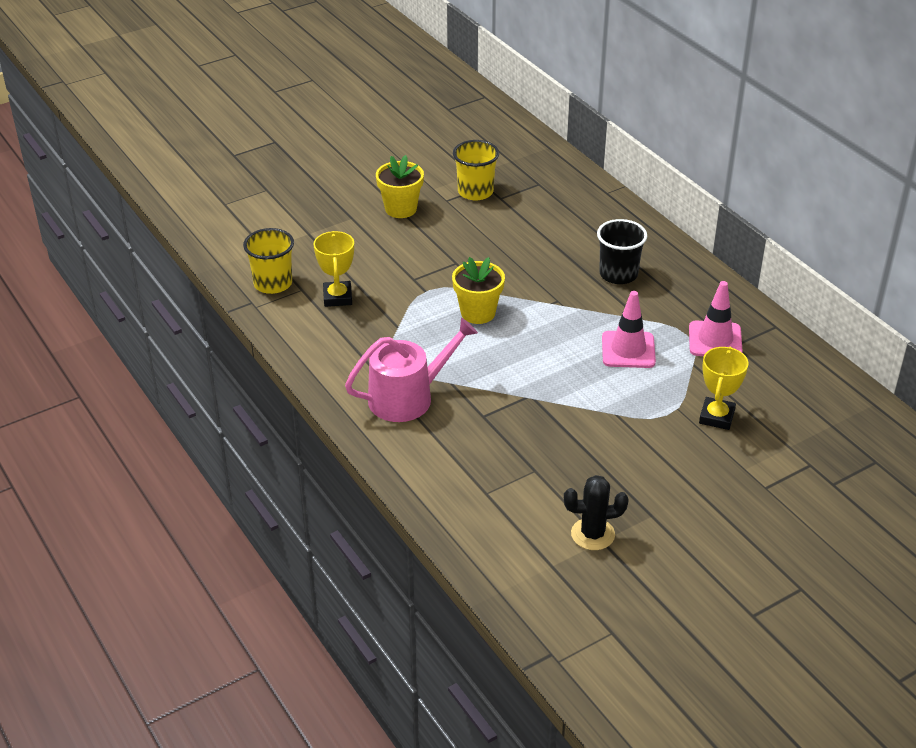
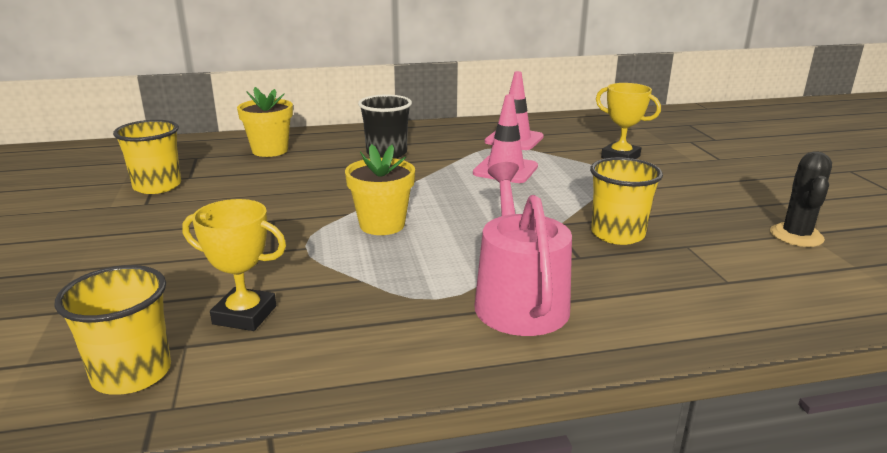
camera: 70 degrees left, 15 degrees down
(401, 209) = (115, 232): yellow flower pot -> yellow flower pot (270, 150)
(533, 431) = (617, 234): none -> yellow cup

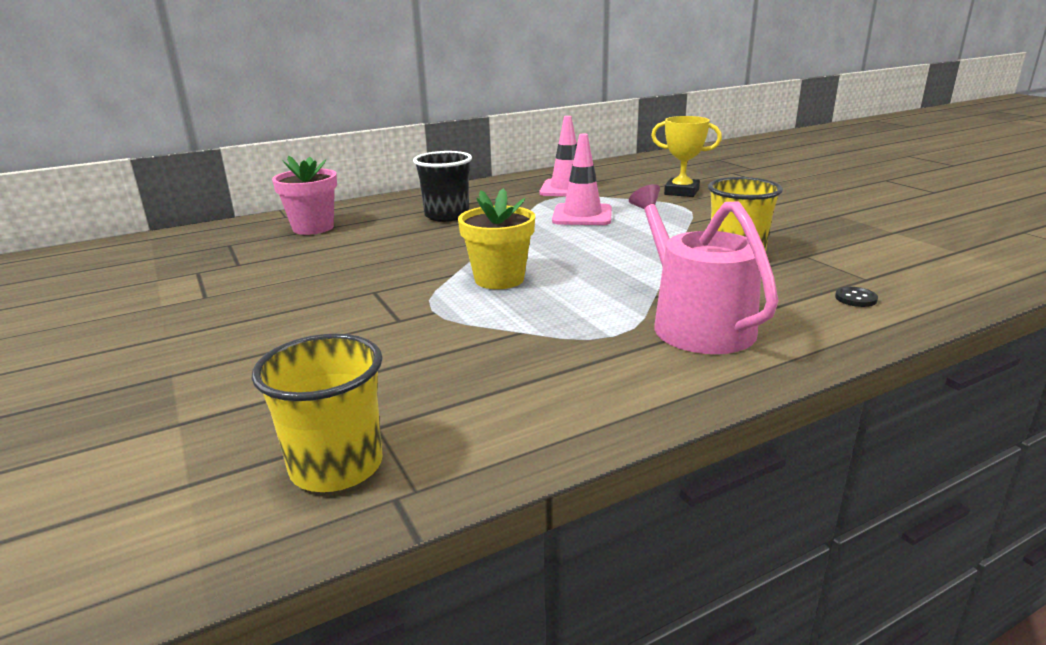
camera: 15 degrees left, 0 degrees up
(157, 186) = (205, 278): yellow cup -> none
(245, 315) = (421, 385): yellow trophy -> none
(270, 150) = (313, 228): yellow flower pot -> pink flower pot
(697, 301) = (855, 298): none -> black button
(796, 236) = (889, 235): black cactus -> none

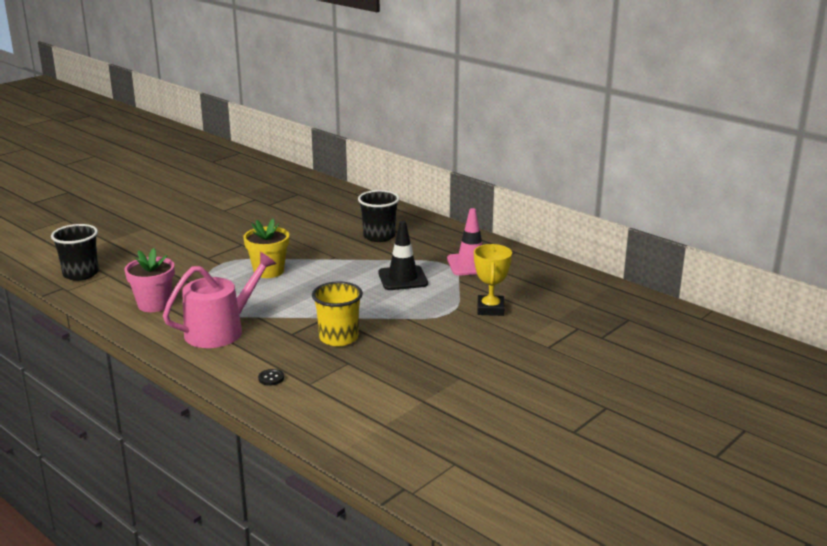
camera: 70 degrees right, 0 degrees up
(313, 228) = (335, 206): pink flower pot -> pink flower pot (154, 304)
(336, 466) = (81, 274): yellow cup -> black cup
(582, 215) = (403, 278): pink traffic cone -> black traffic cone

